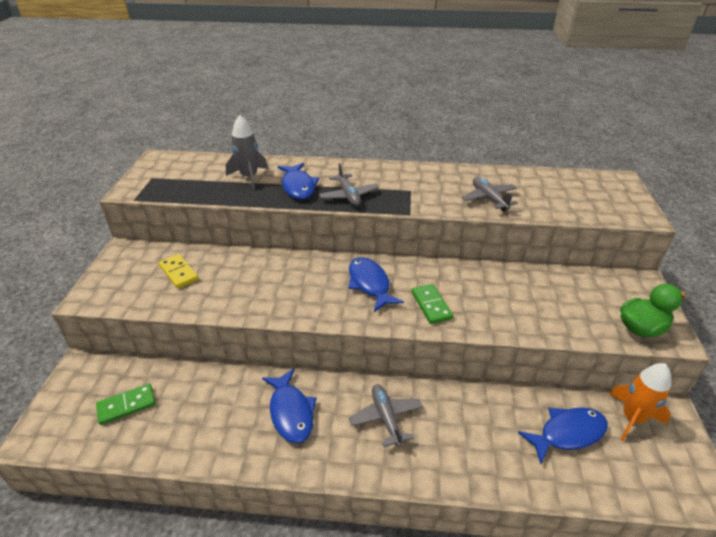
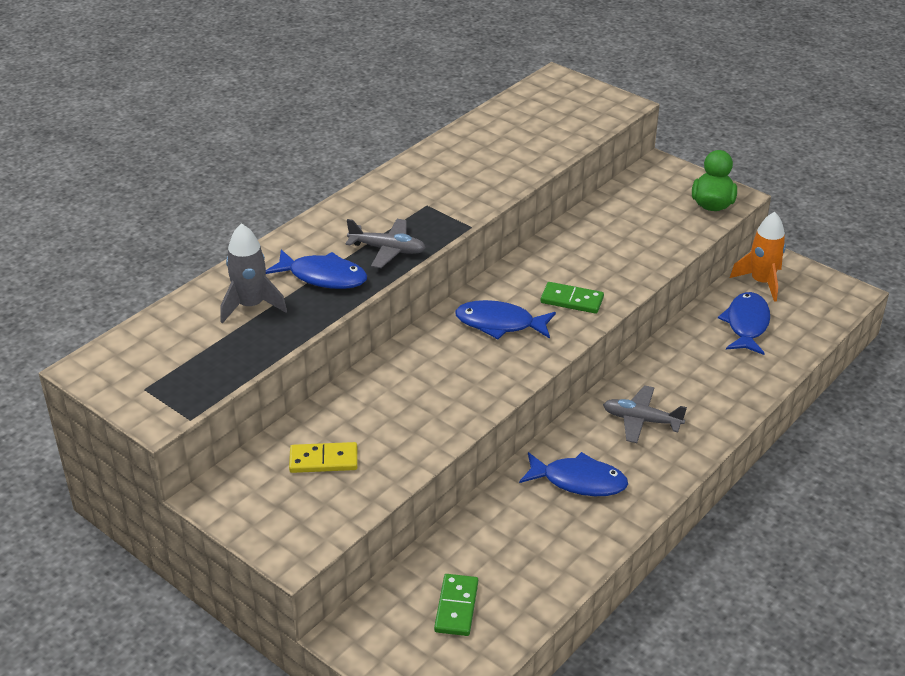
camera: 55 degrees left, 0 degrees up
(489, 198) = (500, 166): grey plane -> none

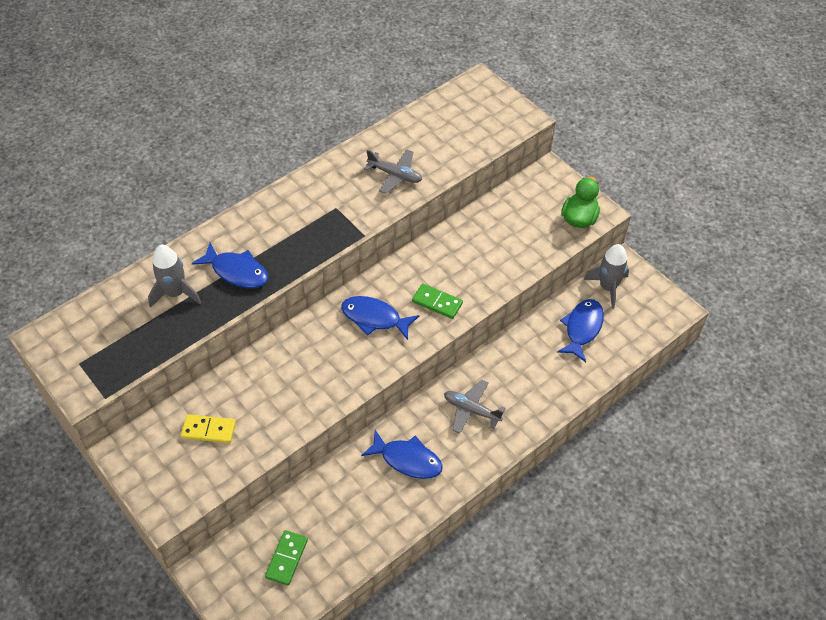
camera: 10 degrees right, 15 degrees up
(387, 250) = (293, 250): grey plane -> grey plane (395, 175)
(761, 282) = (607, 287): orange rocket -> grey rocket

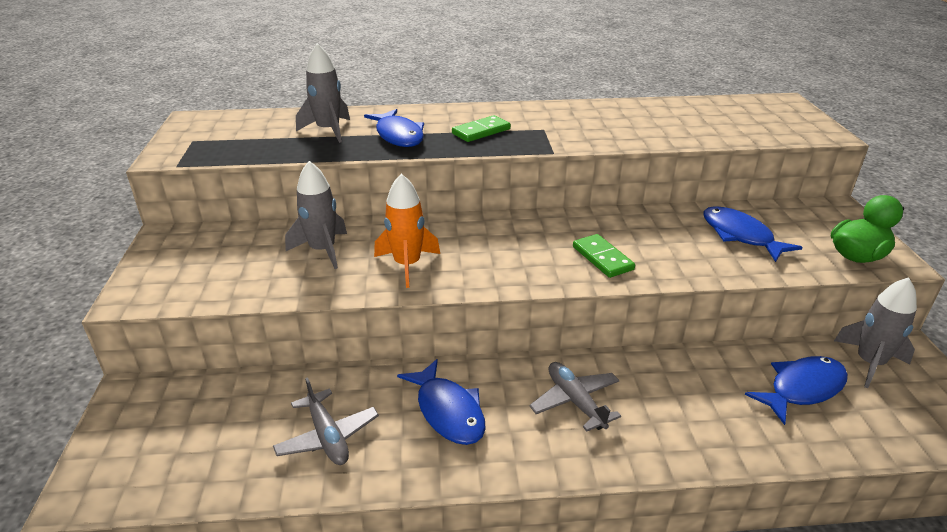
camera: 35 degrees right, 20 degrees down
(209, 430) = (254, 256): yellow domino -> none
(251, 398) = (322, 250): none -> grey rocket
(287, 558) = (213, 434): green domino -> green domino (481, 131)
(321, 378) = (407, 265): none -> orange rocket
(374, 318) = (516, 243): blue fish -> blue fish (740, 235)
(395, 175) = (630, 128): grey plane -> grey plane (327, 436)

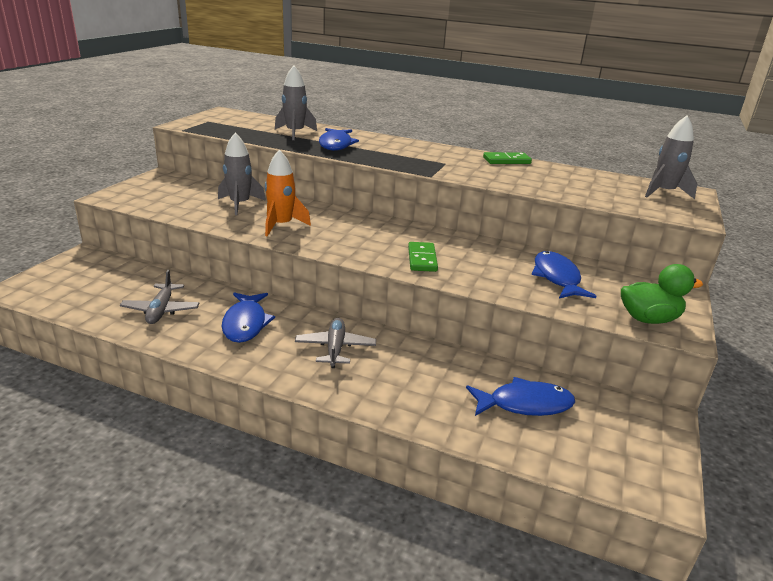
camera: 25 degrees right, 5 degrees down
(481, 131) = (396, 154): green domino -> green domino (506, 161)
(869, 363) = (611, 411): grey rocket -> grey rocket (663, 192)

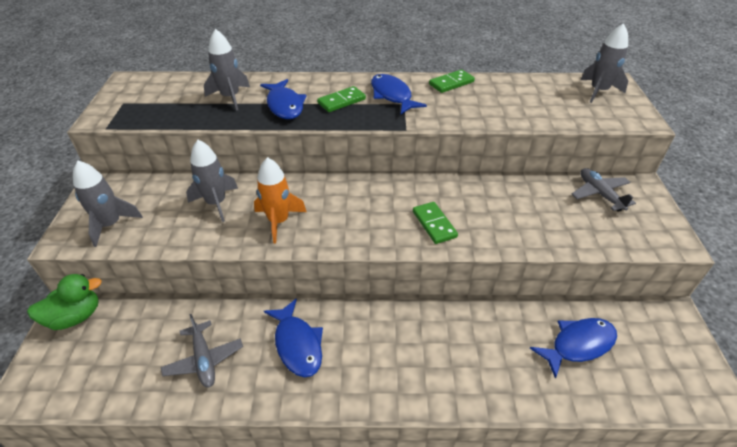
camera: 20 degrees left, 15 degrees up
(148, 197) = (111, 224): none -> grey rocket
(335, 348) = (396, 343): grey plane -> grey plane (599, 194)
(389, 151) = (341, 101): none -> green domino
(557, 277) = (552, 208): blue fish -> blue fish (392, 95)
(648, 319) = (645, 235): green duck -> green duck (75, 317)

